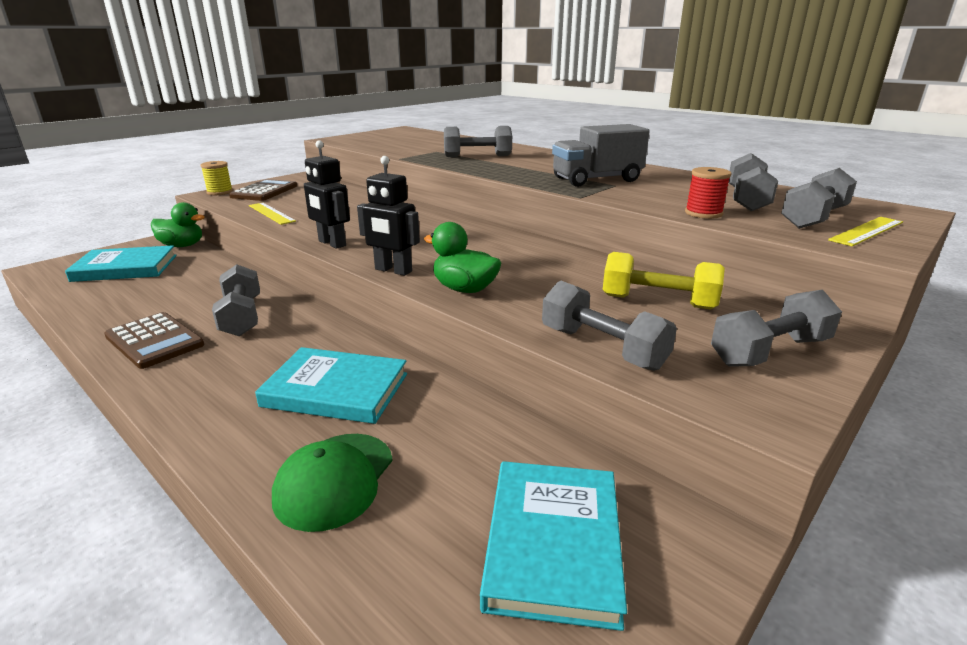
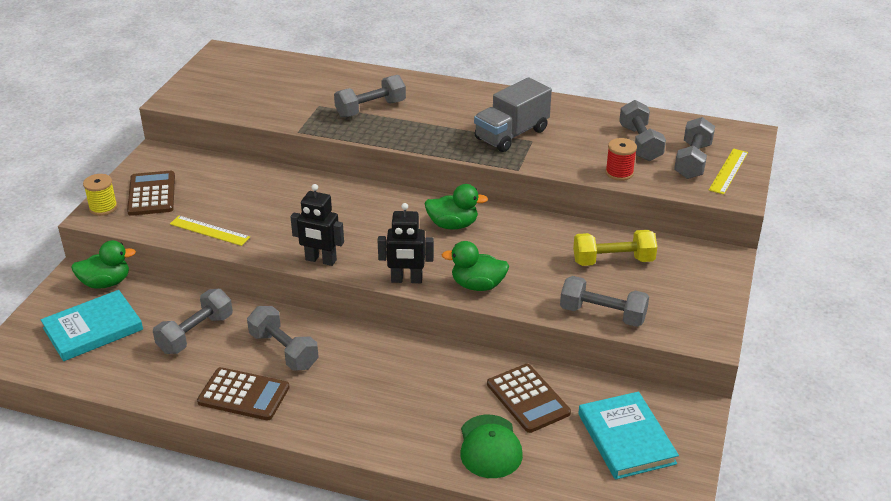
camera: 25 degrees left, 10 degrees up
(336, 390) = (429, 391): turquoise book -> none
(446, 435) = (528, 398): none -> brown calculator
(490, 244) = (453, 225): none -> green duck
(769, 352) = (694, 288): grey dumbbell -> grey dumbbell (195, 334)

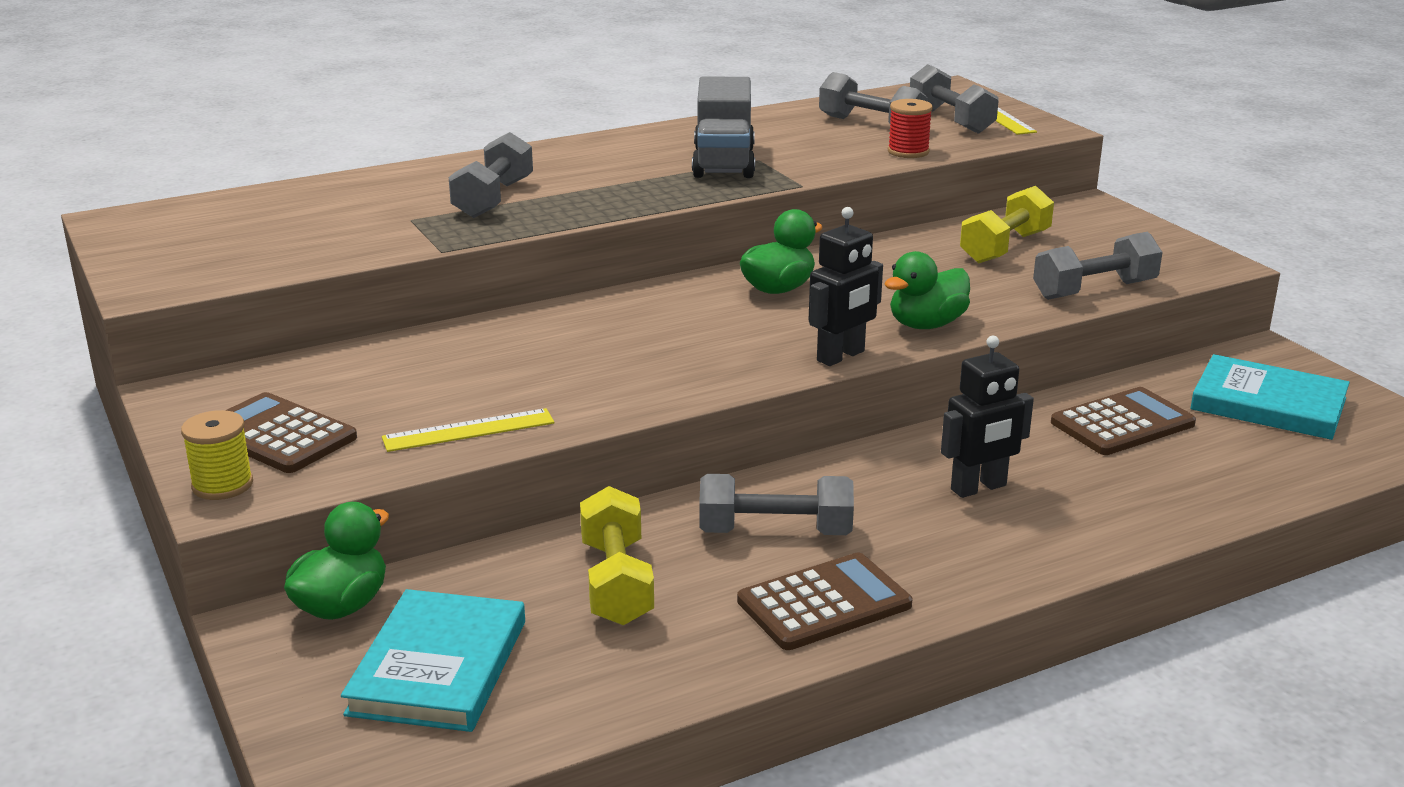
camera: 45 degrees left, 10 degrees down
(195, 334) = (616, 582): grey dumbbell -> yellow dumbbell
(320, 260) = (696, 387): black robot -> black robot (979, 488)
(490, 447) = (1181, 482): green cap -> none
(528, 398) = (1122, 423): brown calculator -> brown calculator turned 45 degrees counterclockwise

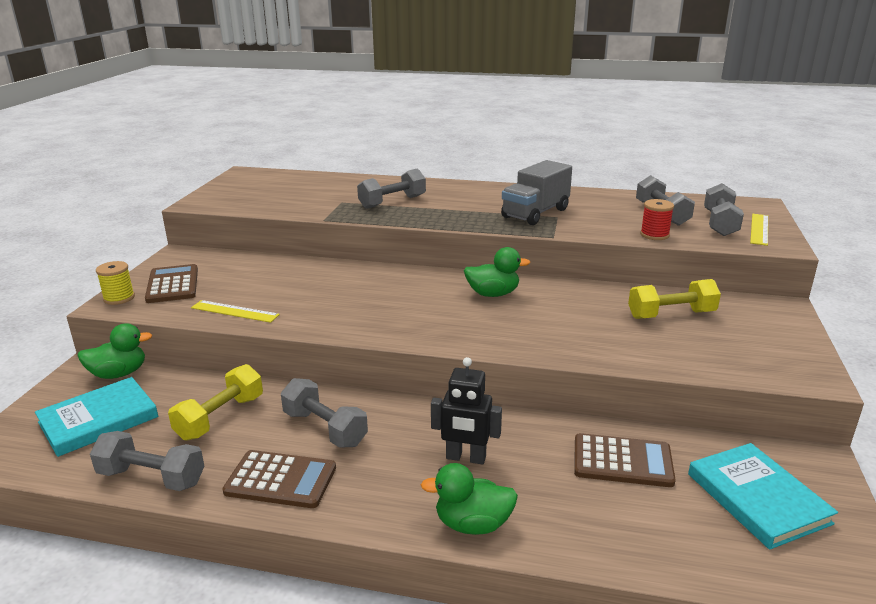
camera: 40 degrees right, 0 degrees up
(841, 356) = (458, 343): black robot -> none
(926, 325) = (537, 343): green duck -> green duck (472, 524)
(1094, 290) = (685, 362): grey dumbbell -> grey dumbbell (152, 477)

